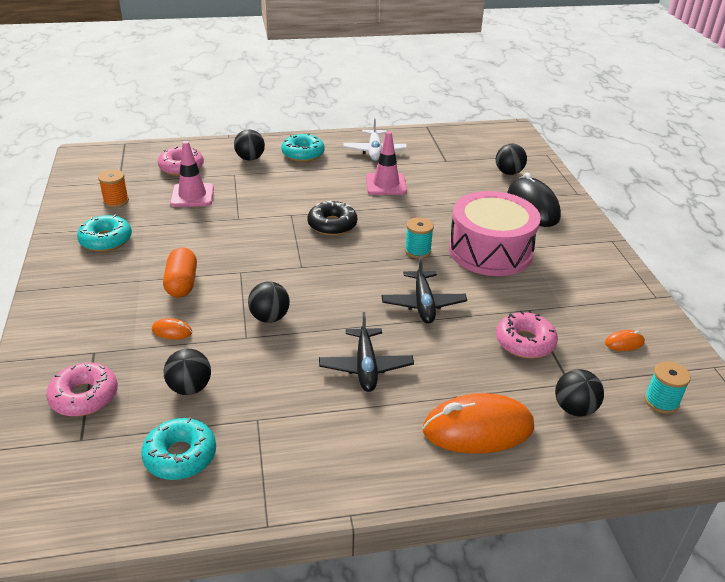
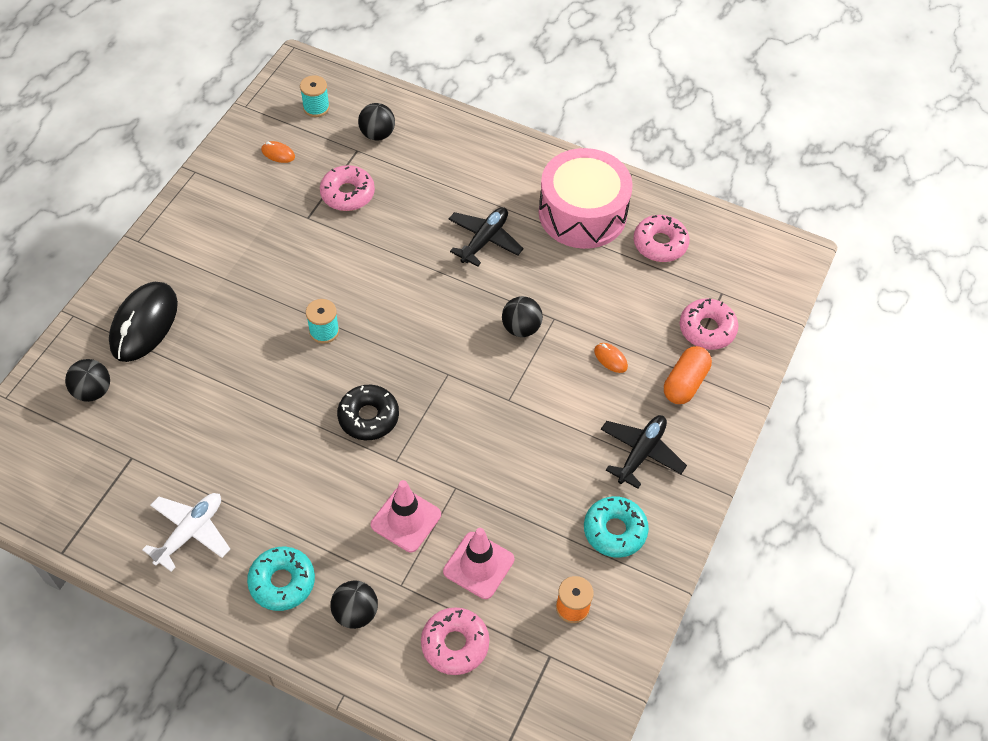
camera: 145 degrees left, 20 degrees up
(180, 456) = (660, 244): turquoise donut -> pink donut
(182, 283) = (571, 414): orange capsule -> orange capsule (685, 383)
(190, 388) = (625, 294): black ball -> none
(386, 184) = (248, 453): pink traffic cone -> pink traffic cone (406, 520)
(423, 304) = (384, 270): black plane -> black plane (641, 453)
(478, 429) = (454, 157): orange mouse -> none
(490, 251) = (259, 293): pink drum -> pink drum (582, 213)

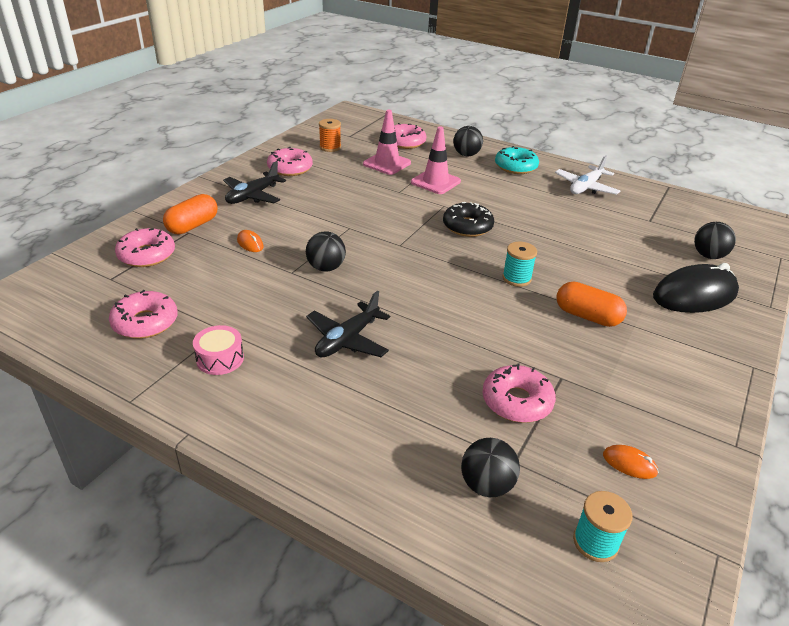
camera: 175 degrees left, 20 degrees down
(144, 324) = (694, 295): black mouse -> black mouse turned 45 degrees clockwise
(265, 285) = (587, 316): none -> orange capsule
(582, 213) = (220, 359): pink drum -> pink drum, size x0.42
(614, 531) = (290, 168): turquoise donut -> pink donut

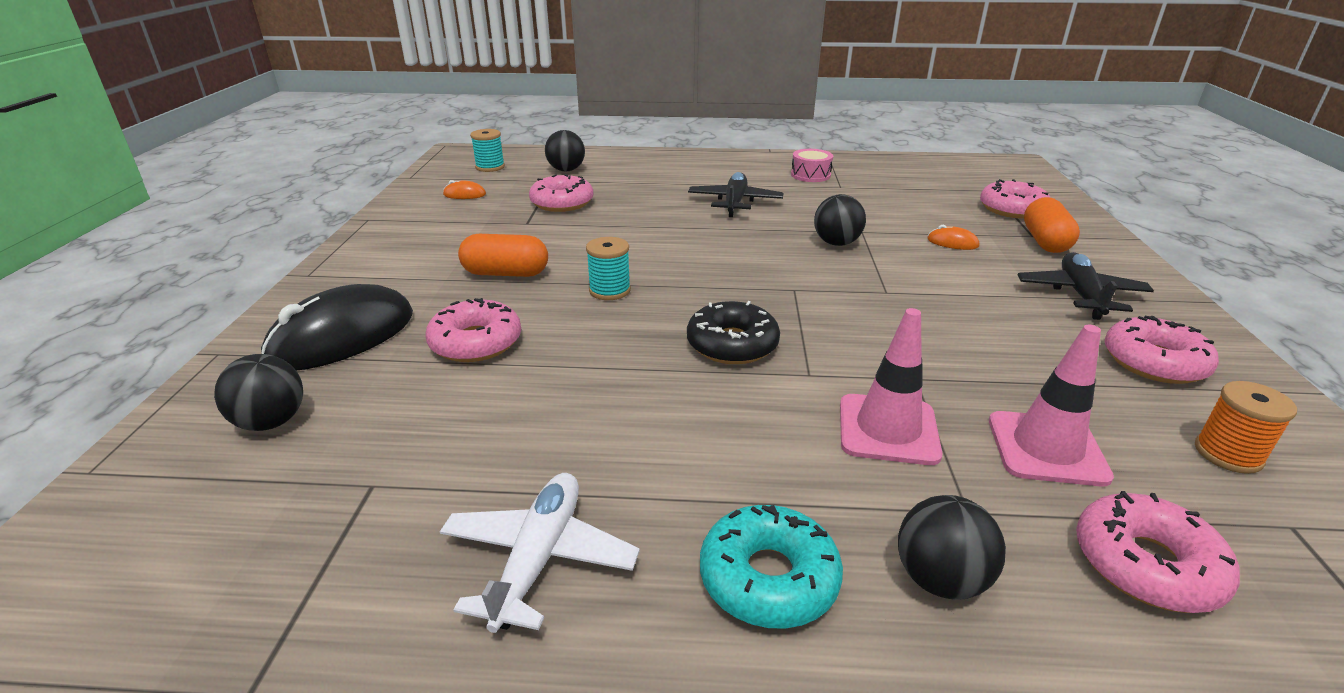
camera: 155 degrees right, 5 degrees down
(145, 322) = (900, 177): pink donut -> pink donut (476, 342)

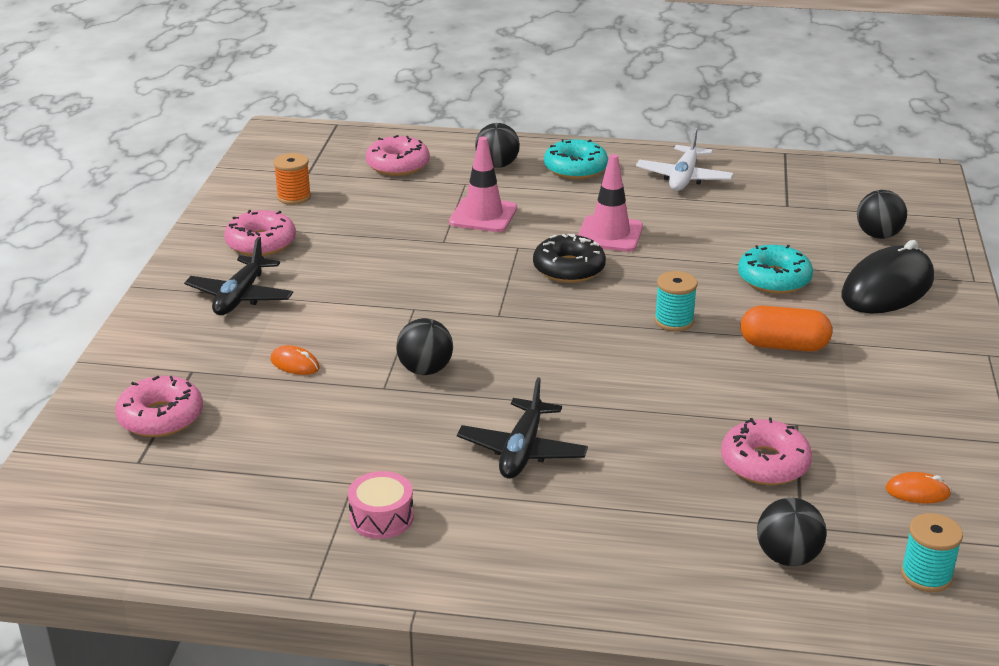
camera: 175 degrees left, 0 degrees up
(476, 342) = (774, 279): pink donut -> turquoise donut
(1045, 242) = (190, 360): orange capsule -> none
(1046, 448) = (395, 203): pink traffic cone -> pink traffic cone (609, 234)

